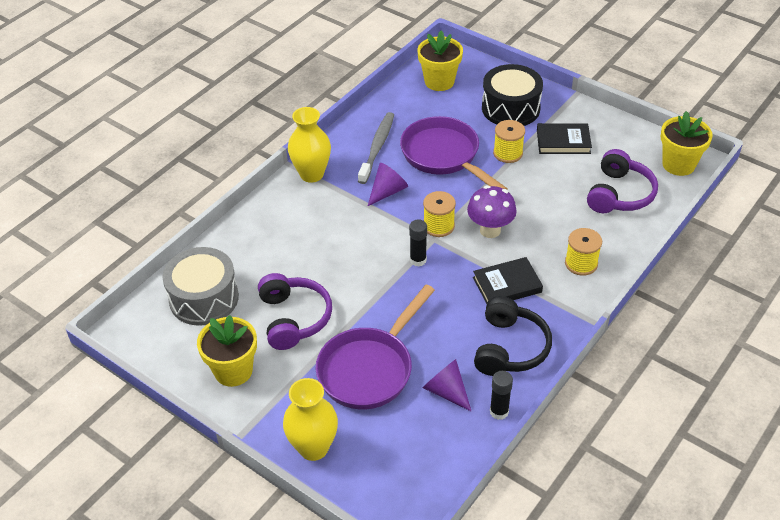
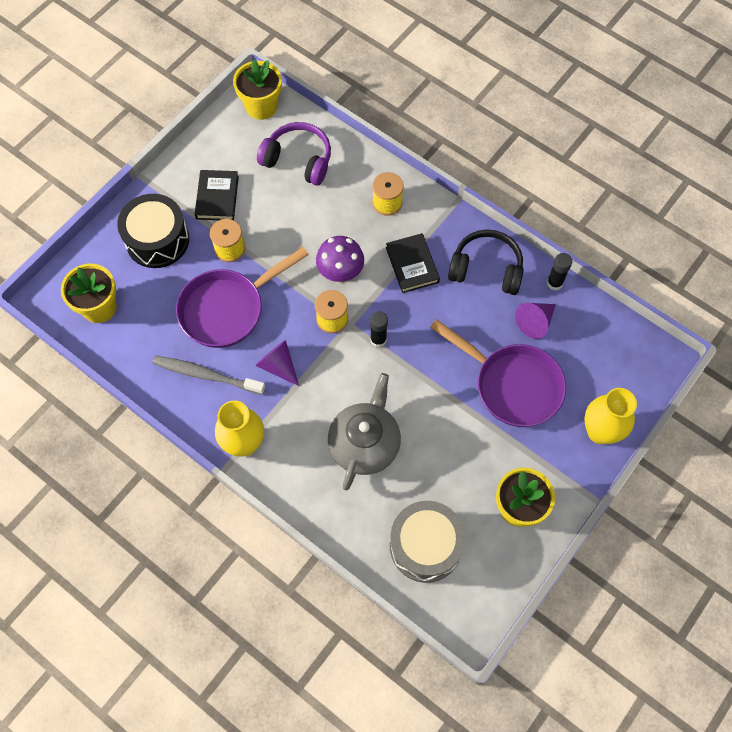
camera: 90 degrees left, 20 degrees up
(294, 318) = (452, 454): purple headphones -> none
(308, 253) = (365, 443): none -> grey teapot

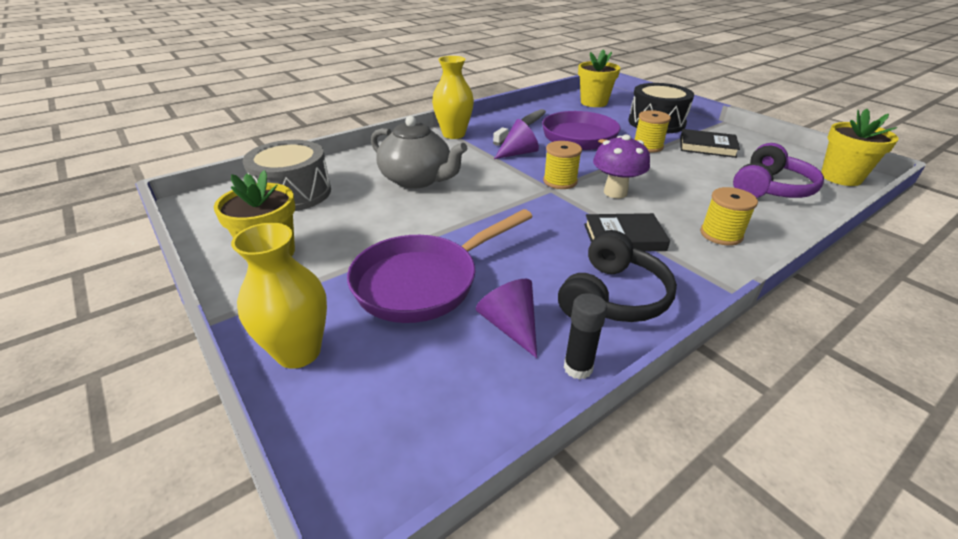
camera: 105 degrees right, 30 degrees down
(378, 340) = (527, 201): black glue stick -> none

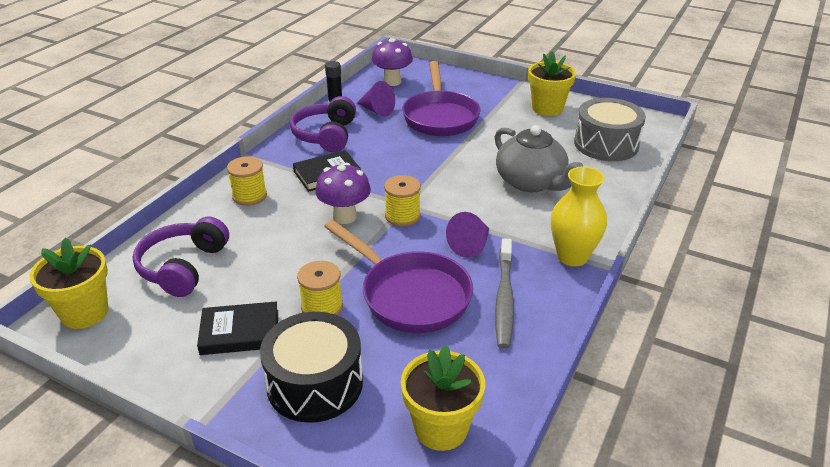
camera: 155 degrees right, 0 degrees up
(298, 352) = (466, 81): yellow vase -> none
(417, 179) = (531, 182): grey teapot -> grey teapot turned 135 degrees counterclockwise
(424, 282) = (440, 117): purple pan -> purple pan turned 150 degrees clockwise
(431, 404) = (392, 82): none -> purple mushroom
(613, 297) = (326, 135): black headphones -> purple headphones

